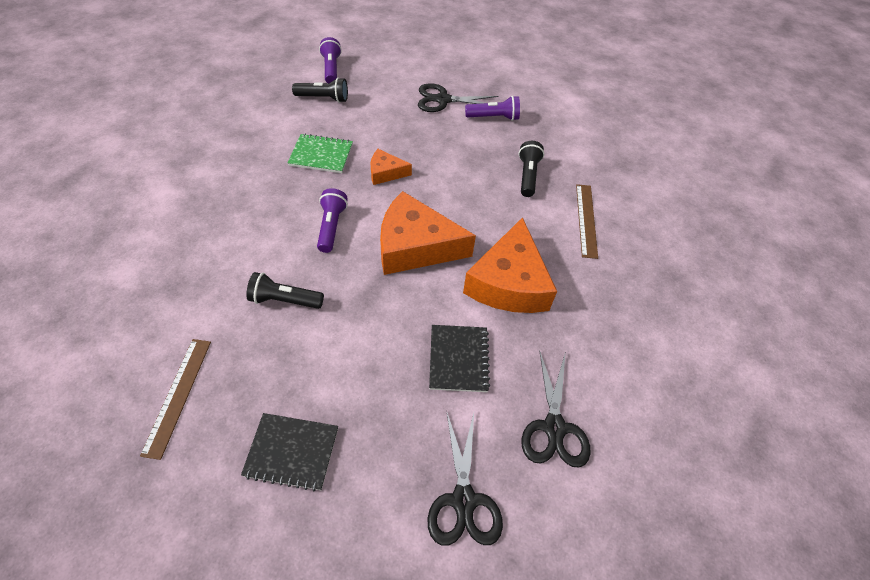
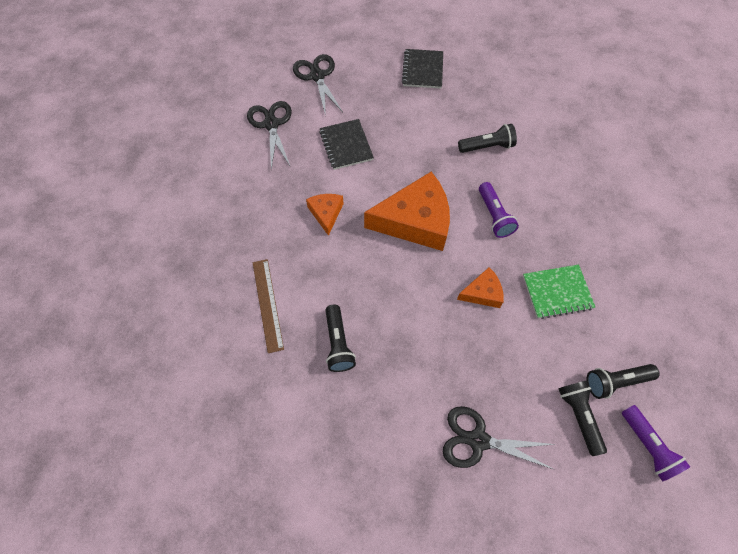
camera: 165 degrees right, 10 degrees up
(178, 395) = (507, 76): brown ruler -> none
(292, 452) = (423, 70): black notebook -> black notebook turned 75 degrees counterclockwise
(365, 91) = (578, 416): none -> black flashlight
(443, 100) = (478, 440): black scissors -> black scissors turned 150 degrees counterclockwise
(493, 117) = (404, 431): purple flashlight -> none
(509, 283) = (326, 213): orange cheese -> orange cheese, size x0.50

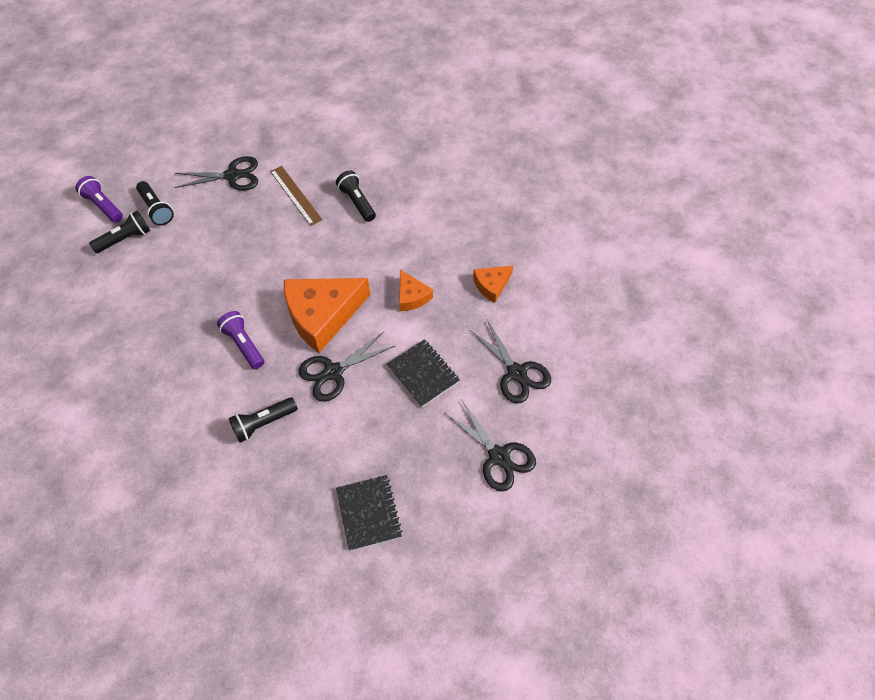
camera: 160 degrees right, 5 degrees down
(267, 304) = (427, 211): brown ruler -> brown ruler (295, 195)
(420, 168) = (333, 372): none -> black scissors
(482, 293) = (245, 272): orange cheese -> orange cheese (491, 285)
(557, 292) = (176, 292): green notebook -> none

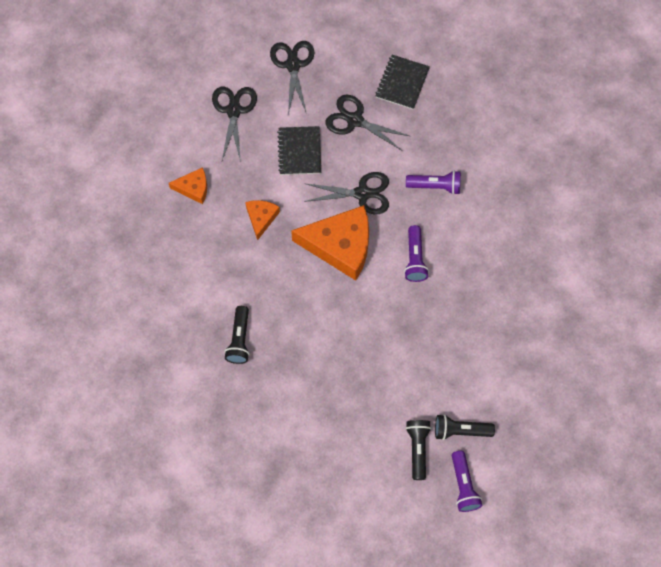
camera: 145 degrees left, 10 degrees up
(232, 176) = (329, 445): black scissors -> black scissors (355, 120)
(263, 423) = (435, 186): black flashlight -> purple flashlight
(295, 195) = (287, 383): brown ruler -> none

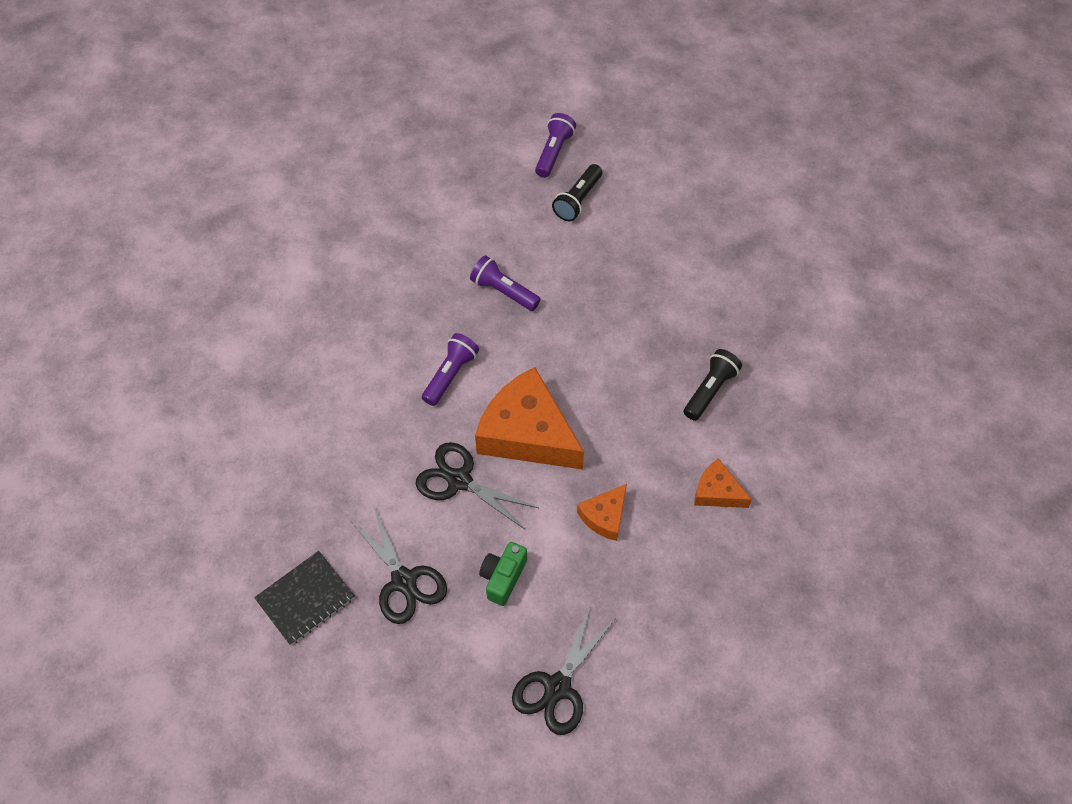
camera: 150 degrees left, 10 degrees down
(193, 188) = (673, 603): orange cheese -> orange cheese (717, 492)
(293, 65) = (433, 712): black scissors -> none
(299, 151) = (503, 577): black notebook -> green camera
(435, 186) = (365, 443): purple flashlight -> purple flashlight (503, 291)
(460, 431) = (523, 195): black flashlight -> none

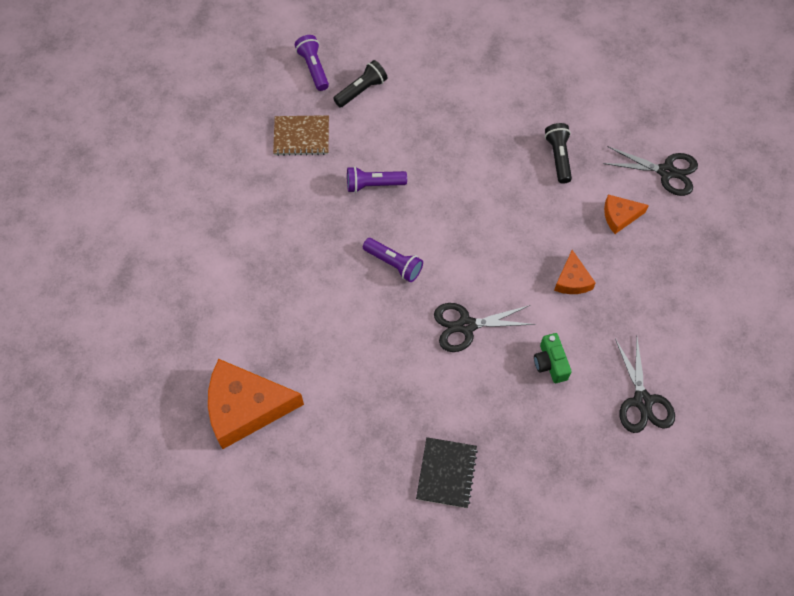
camera: 40 degrees left, 5 degrees up
(404, 581) = (494, 413): black scissors -> black scissors (666, 171)
(450, 375) = (394, 264): purple flashlight -> purple flashlight turned 135 degrees clockwise
(482, 205) = (301, 136): none -> brown notebook
(527, 433) = (478, 264): orange cheese -> orange cheese (245, 407)
(578, 200) = (361, 90): black flashlight -> black flashlight turned 120 degrees counterclockwise

